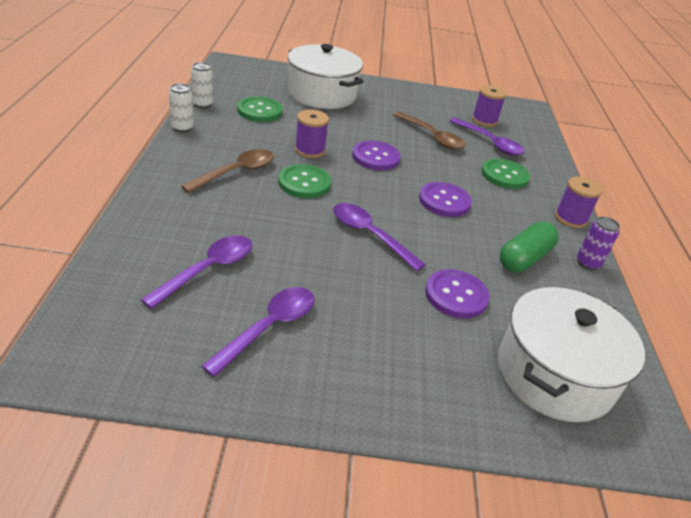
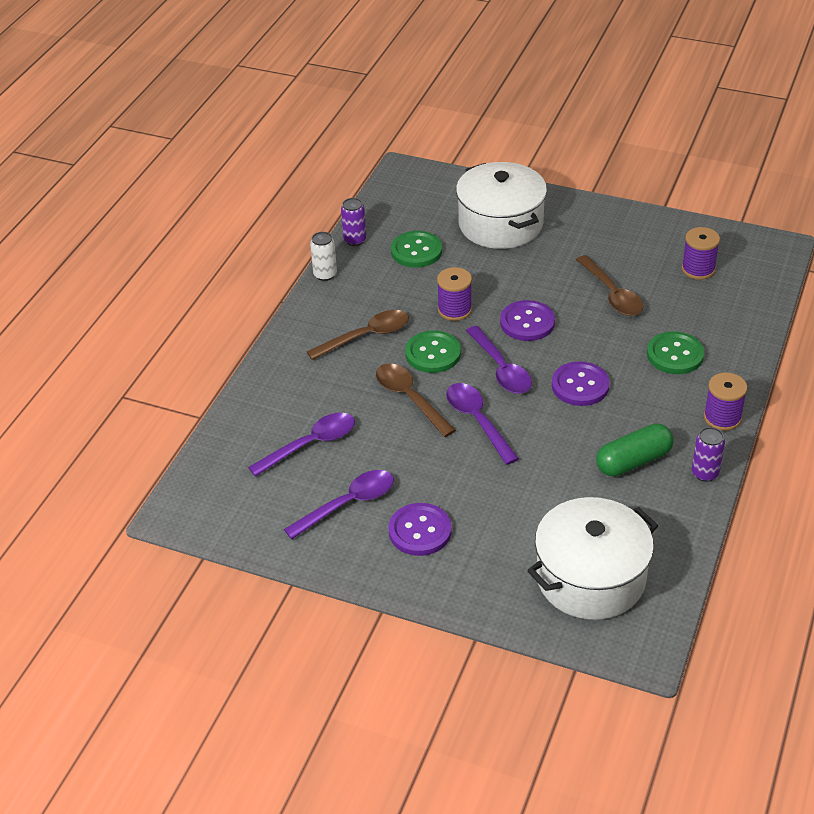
camera: 25 degrees right, 5 degrees up
(202, 104) = (355, 240): white can -> purple can
(297, 220) = (409, 398): none -> brown spoon
(456, 295) = (535, 493): purple button -> purple button (420, 531)
(490, 143) = (684, 305): purple spoon -> purple spoon (501, 369)

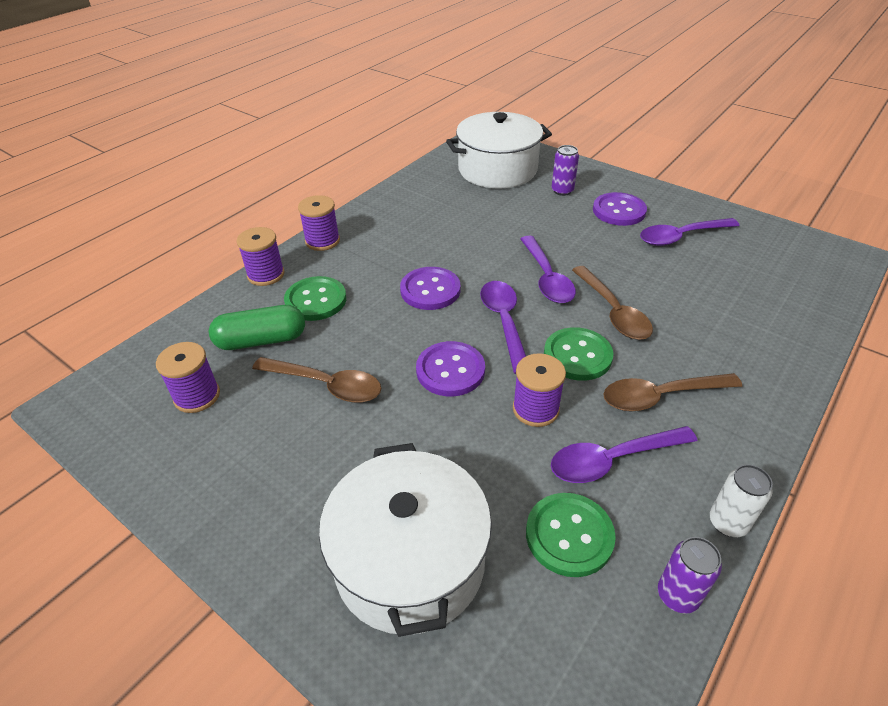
camera: 165 degrees left, 0 degrees up
(311, 444) = (722, 288): purple spoon -> purple spoon (612, 460)
(612, 294) = (327, 385): brown spoon -> brown spoon turned 120 degrees clockwise
(633, 461) = (422, 225): green capsule -> green capsule (261, 340)
(705, 473) = (371, 208): purple can -> purple can (562, 191)
(742, 369) = (266, 275): none -> purple spool

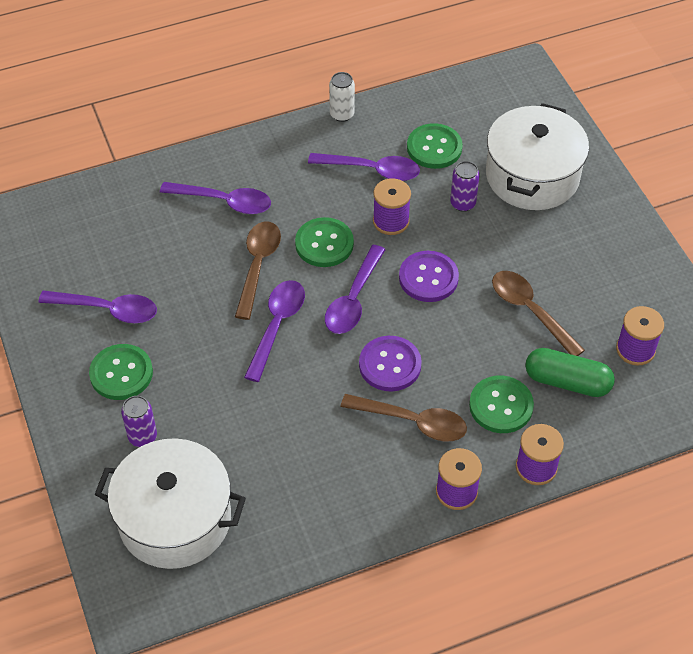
camera: 150 degrees left, 10 degrees up
(619, 211) = (121, 373): purple button -> green button
(660, 396) = (299, 189): brown spoon -> brown spoon (413, 422)
(677, 595) = (403, 102): purple can -> purple can (463, 203)
(711, 350) = (224, 201): none -> purple spoon

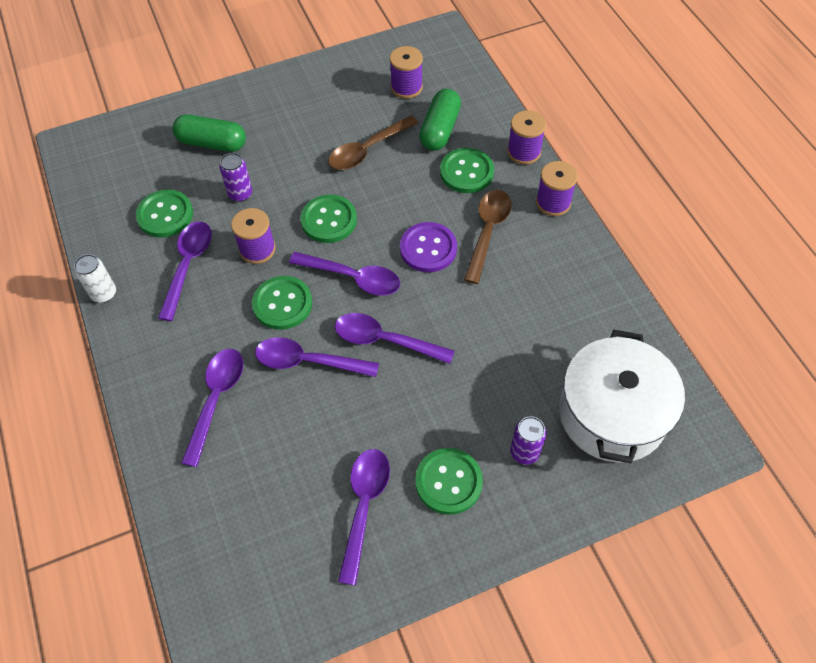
camera: 90 degrees left, 5 degrees up
(258, 265) = (308, 362): brown spoon -> purple spoon
(428, 278) = (329, 220): purple button -> green button
(532, 176) = (212, 143): white pot -> green capsule

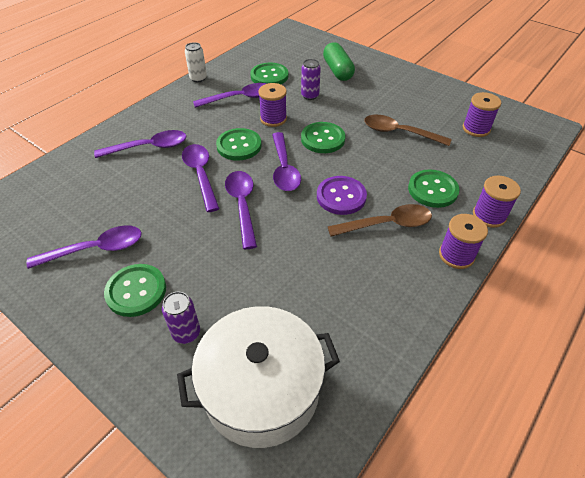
camera: 60 degrees right, 10 degrees down
(440, 129) = (457, 160): green capsule -> none

